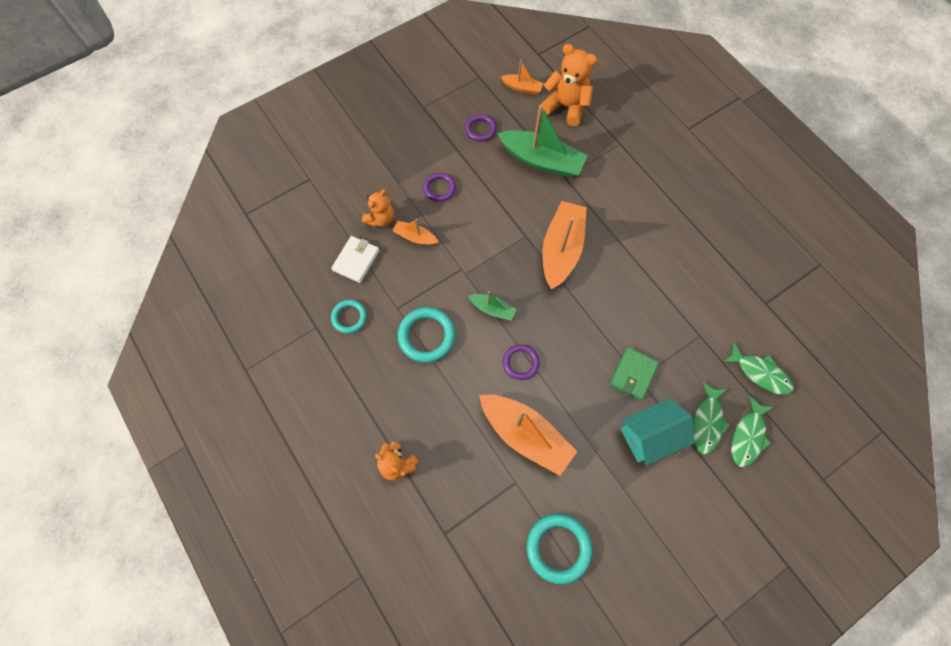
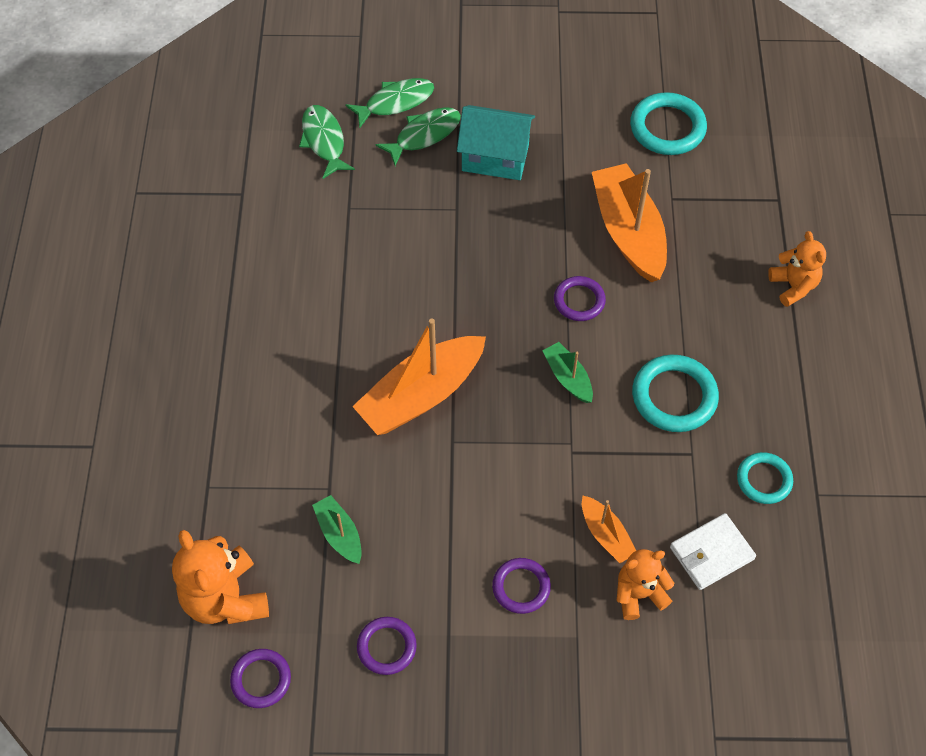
camera: 145 degrees left, 10 degrees down
(522, 88) = (261, 679): orange boat -> purple ring
(541, 160) = (339, 534): green boat -> green boat, size x0.50
(633, 374) = (460, 217): green wallet -> none

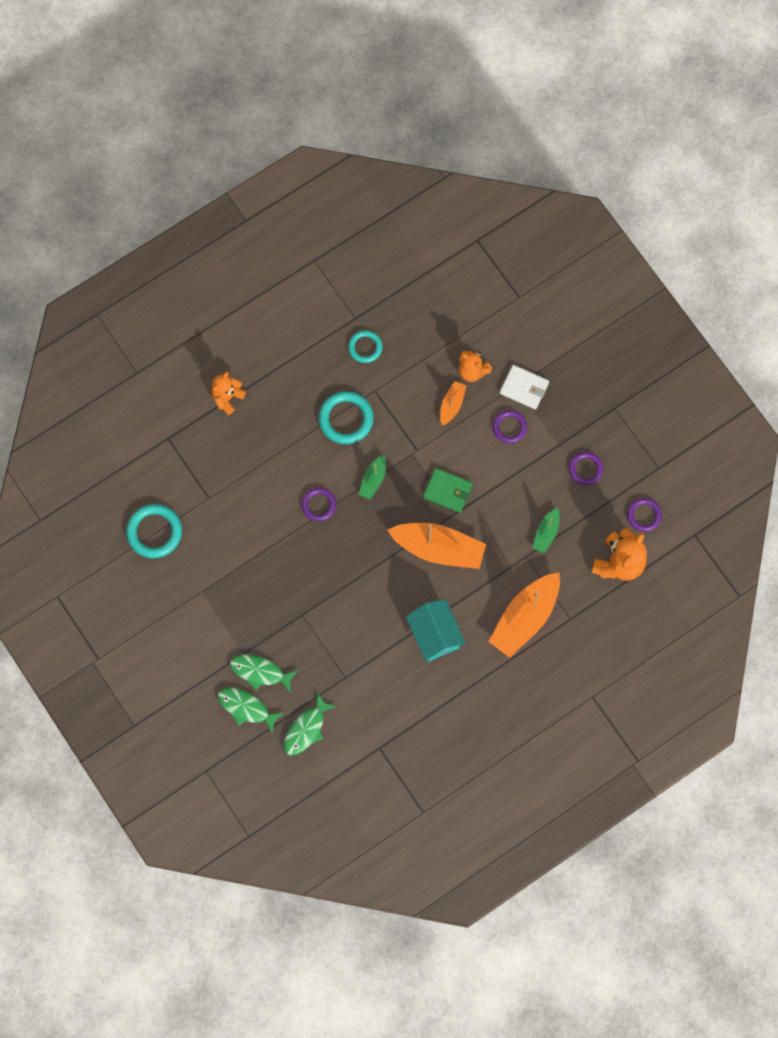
camera: 125 degrees left, 15 degrees up
(488, 453) = (447, 491): none -> green wallet
(495, 158) = (248, 618): turquoise house -> turquoise house (435, 635)
(628, 232) = (251, 507): orange boat -> orange boat (525, 618)
(711, 553) = (425, 349): white wallet -> white wallet (524, 388)

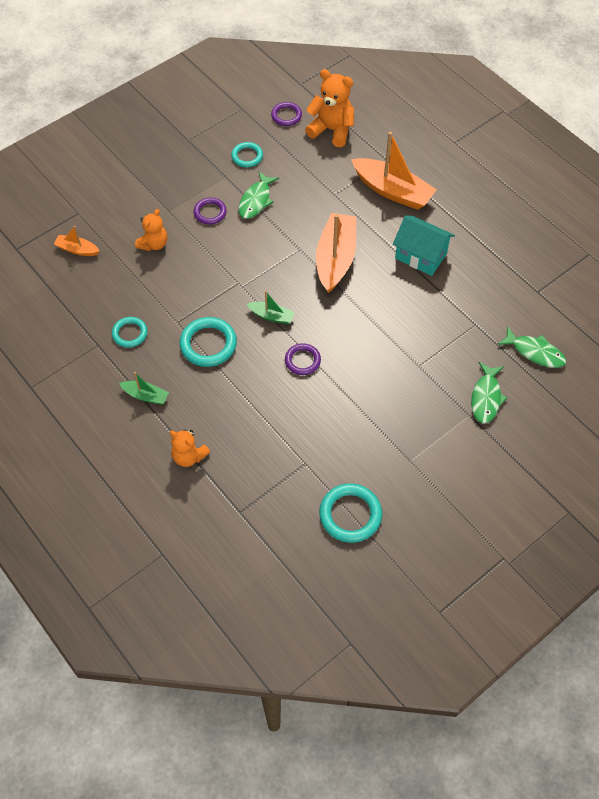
camera: 95 degrees left, 15 degrees down
(246, 708) = (526, 407): green fish -> green fish (256, 200)
(435, 635) = (420, 256): turquoise house -> turquoise house turned 60 degrees clockwise
(447, 491) = (277, 255): green wallet -> none
(452, 405) = (189, 258): orange boat -> orange boat (77, 249)
(524, 388) = (170, 204): white wallet -> none
(546, 533) = (310, 180): green boat -> green boat (146, 396)
(585, 469) = (247, 156): purple ring -> turquoise ring

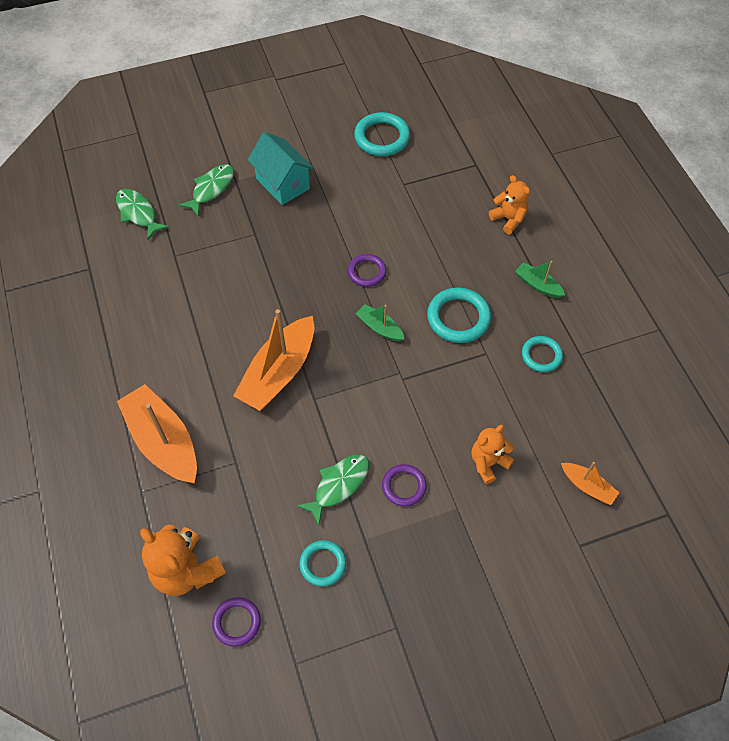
camera: 160 degrees left, 0 degrees up
(420, 256) = (183, 345): turquoise house -> turquoise house (283, 183)

